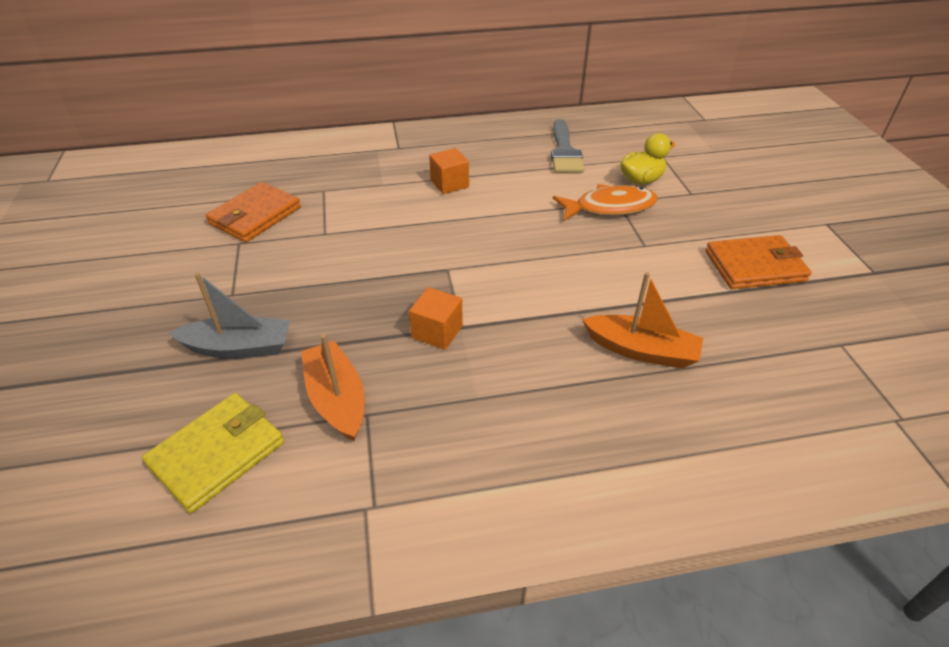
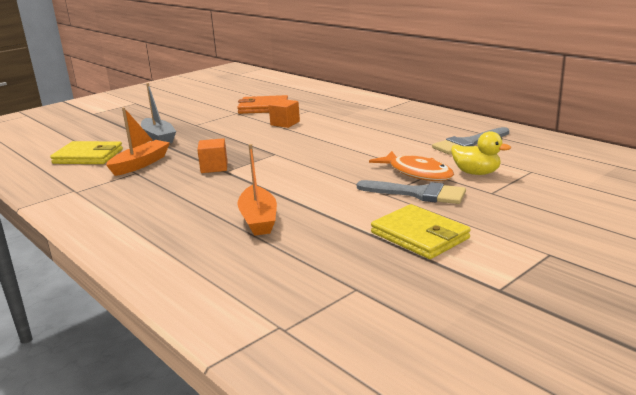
camera: 60 degrees right, 20 degrees down
(449, 184) = (365, 130): orange cube -> orange cube (285, 123)
(660, 228) = (417, 193): none -> grey brush
(755, 266) = (420, 235): orange wallet -> yellow wallet

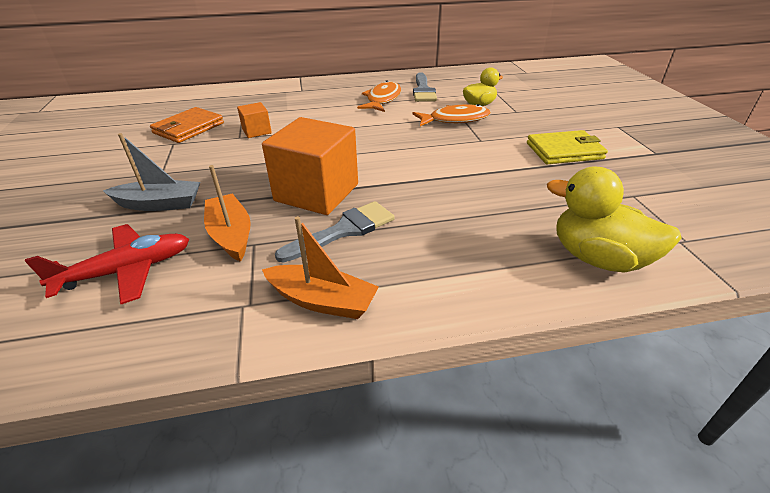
camera: 60 degrees left, 15 degrees up
(88, 156) = (127, 271): yellow wallet -> red plane
(210, 287) = (598, 258): none -> yellow duck
(214, 167) = (316, 192): orange cube -> orange cube, size x2.08
(258, 219) = (476, 201): orange boat -> orange boat (322, 301)
(414, 136) = (382, 99): none -> orange fish
(417, 193) = (493, 131): grey brush -> grey brush (343, 231)

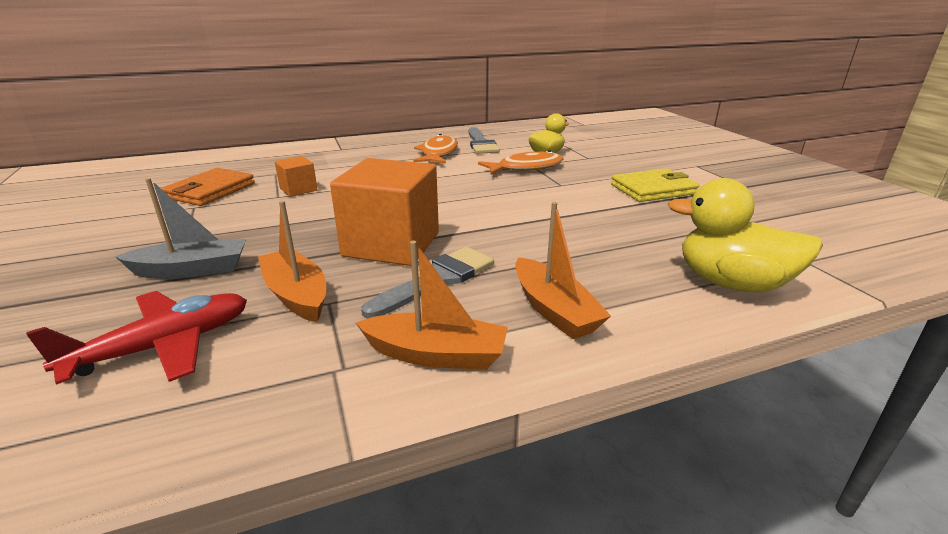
camera: 10 degrees left, 10 degrees down
(430, 269) = (554, 310): none -> orange boat

